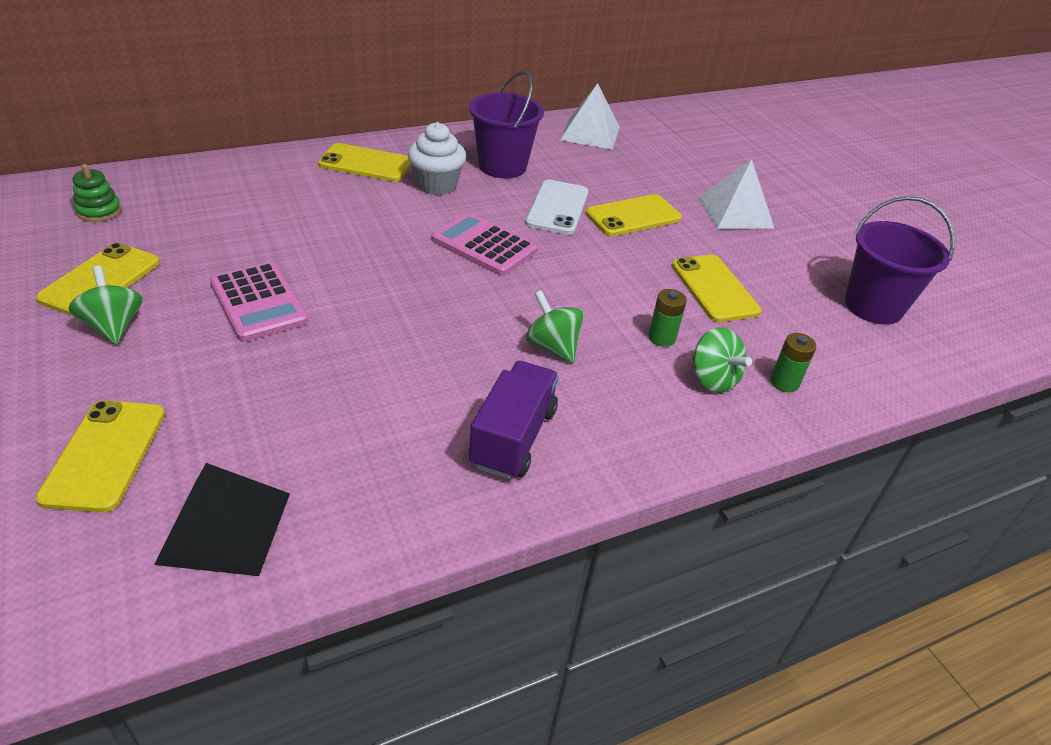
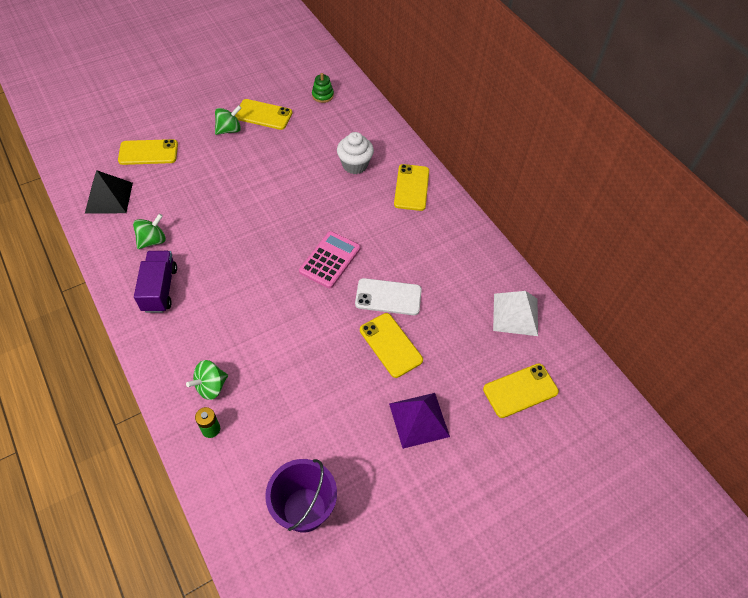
camera: 85 degrees right, 15 degrees up
(259, 302) = (255, 173): pink calculator -> none
(436, 185) = (397, 227): white cupcake -> white cupcake (355, 165)
(502, 166) = (436, 260): purple bucket -> none
(513, 437) = (160, 289): purple truck -> purple truck turned 105 degrees counterclockwise
(552, 347) = (233, 302): green spinning top -> green spinning top (152, 240)
(661, 338) = (248, 359): green battery -> none
(714, 288) = (307, 395): yellow phone -> yellow phone (520, 390)
(735, 212) = (419, 420): white pyramid -> purple pyramid

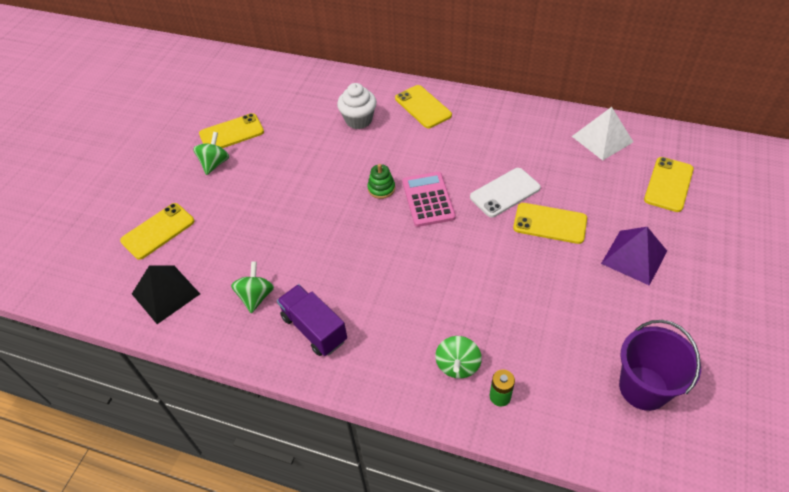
camera: 35 degrees left, 5 degrees down
(322, 95) = (266, 87): green stacking toy -> green stacking toy (381, 188)

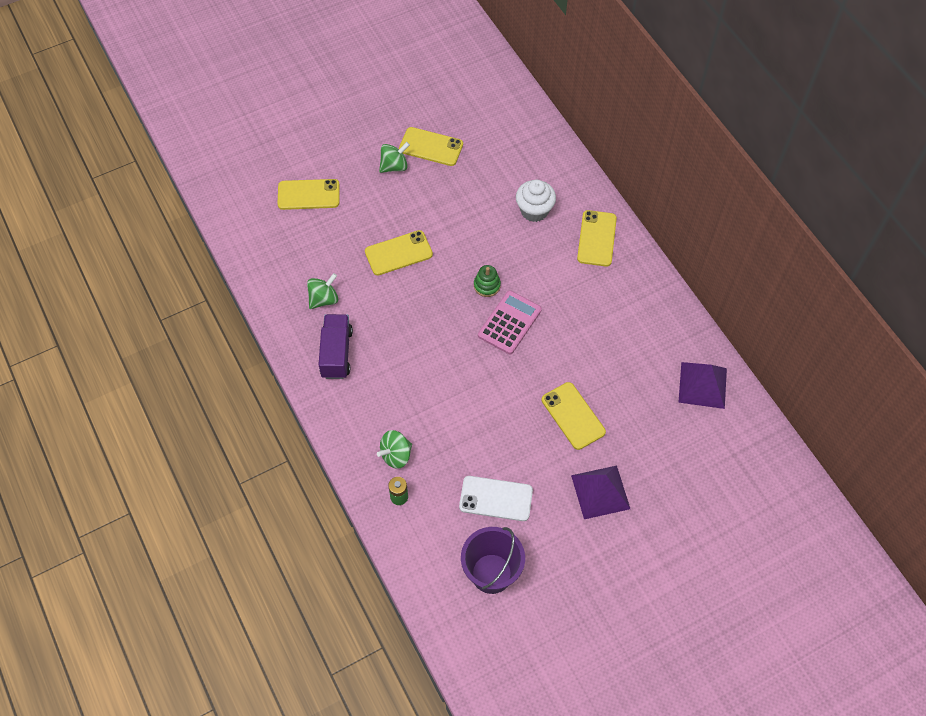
camera: 40 degrees right, 10 degrees up
(165, 294) = (273, 249): black pyramid -> none
(505, 192) = (570, 364): white phone -> white phone (496, 498)
(602, 139) = (702, 385): white pyramid -> purple pyramid
(668, 184) = (702, 465): yellow phone -> yellow phone (398, 253)

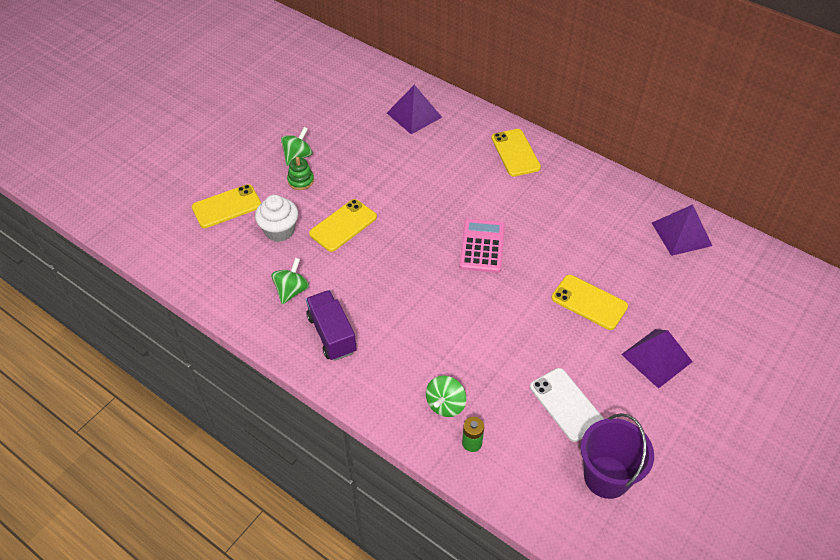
camera: 25 degrees left, 10 degrees down
(431, 147) = (323, 131): yellow phone -> none
(487, 285) = (442, 223): green stacking toy -> green stacking toy (301, 181)
(496, 498) = (566, 404): white phone -> white phone turned 75 degrees clockwise
(524, 161) = (414, 115): none -> purple pyramid
(534, 210) = (447, 149): white cupcake -> white cupcake (279, 231)

